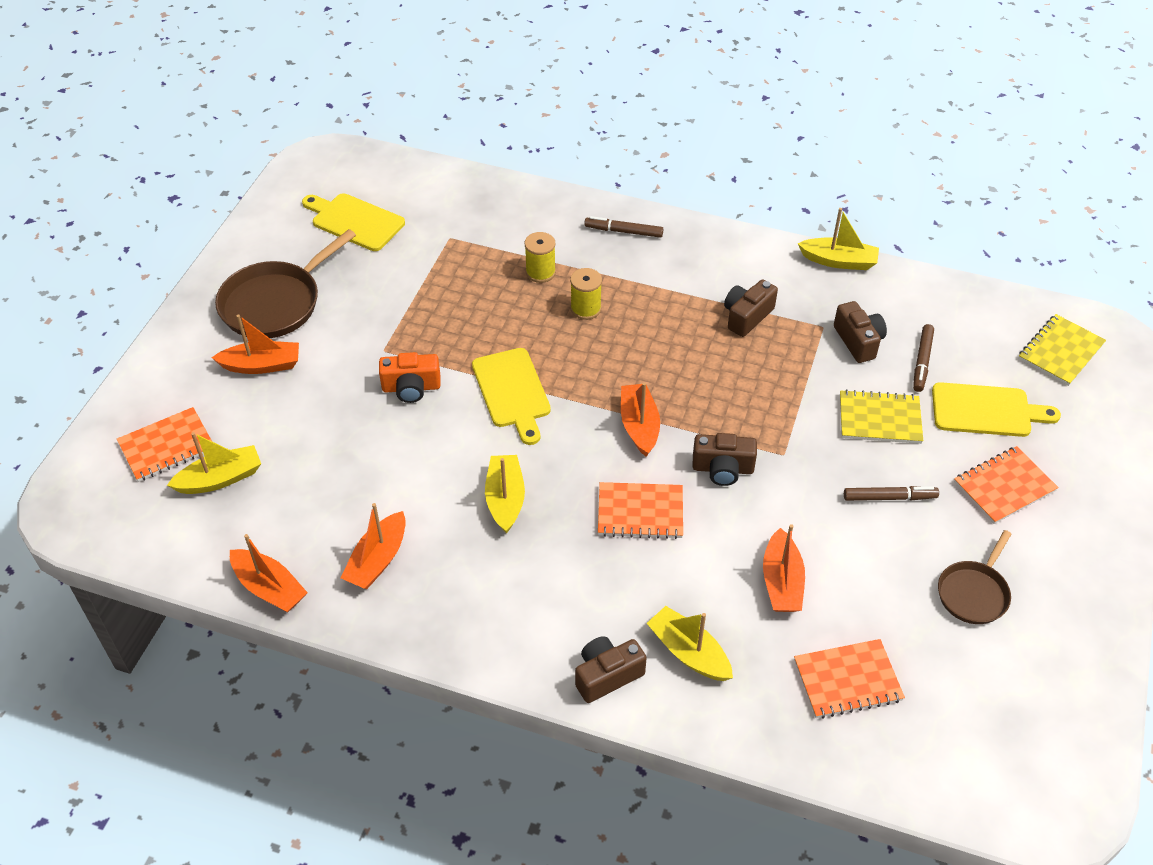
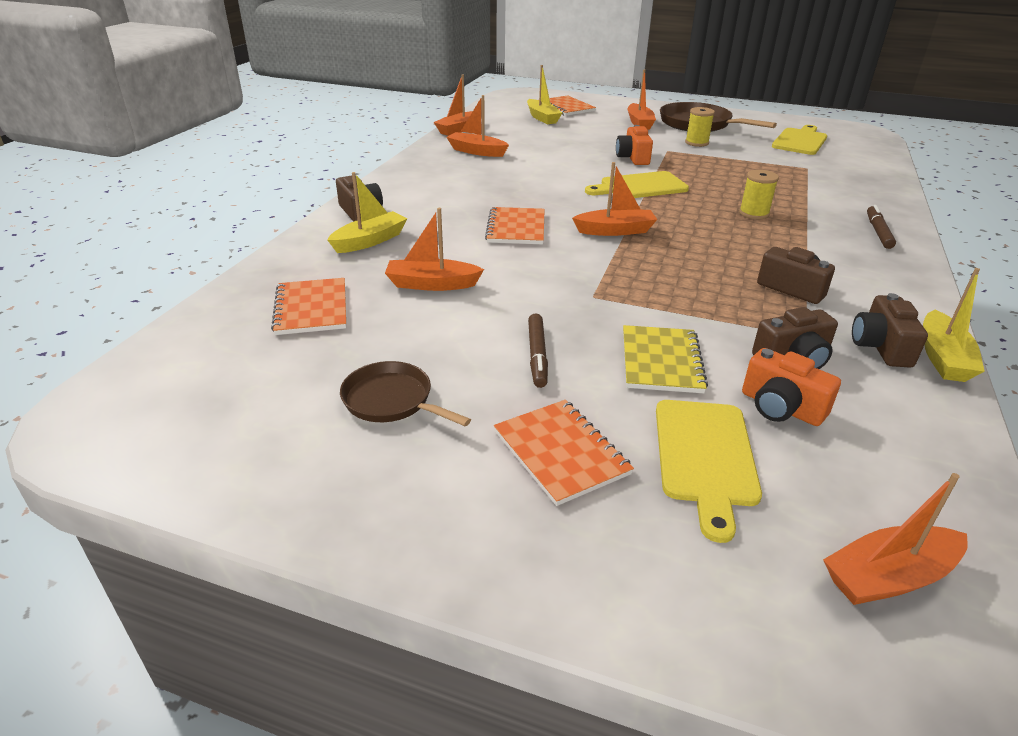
camera: 90 degrees right, 15 degrees down
(505, 499) = (529, 184): yellow boat -> none
(540, 272) = (789, 197): yellow spool -> yellow spool (696, 143)
(722, 469) = (569, 264): brown camera -> brown camera (880, 347)
(922, 362) = (781, 407): brown marker -> orange camera
(1061, 351) = (889, 577): yellow notebook -> orange boat

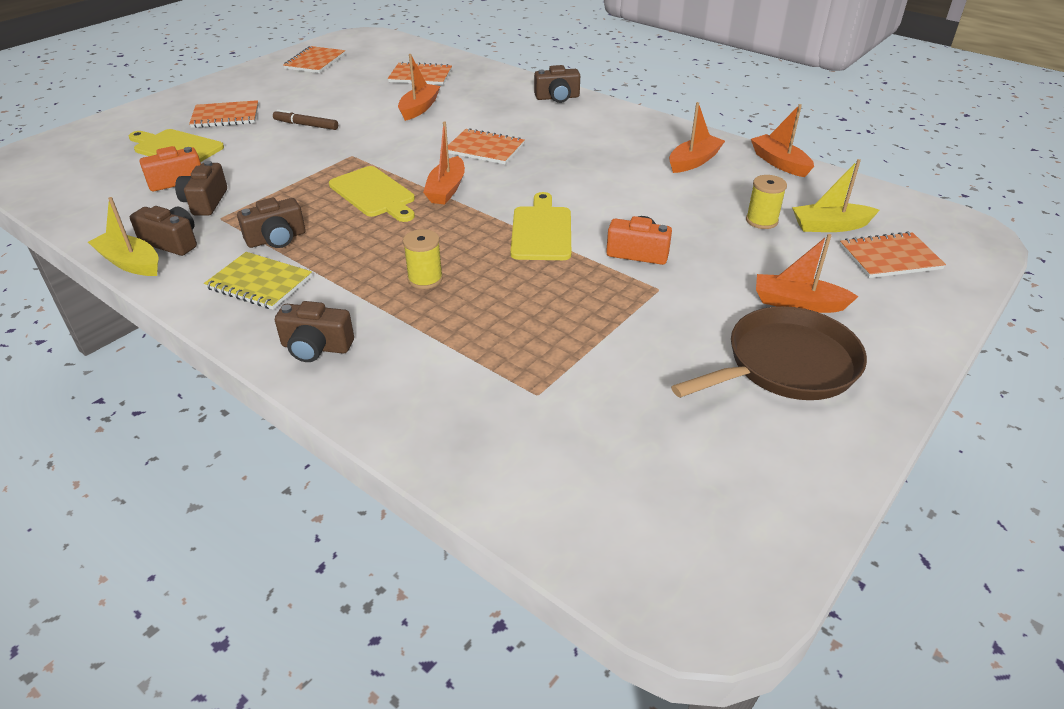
camera: 110 degrees right, 5 degrees up
(256, 440) = (315, 61): none -> orange notebook
(370, 241) = (502, 96): yellow boat -> none
(392, 400) = (310, 87): brown pan -> none
(661, 361) = (257, 158): yellow notebook -> yellow notebook (259, 283)
(696, 143) = (685, 327): yellow spool -> yellow spool (761, 221)
(800, 141) = (665, 454): yellow cutting board -> yellow cutting board (374, 194)
(878, 232) = (316, 347): brown marker -> brown camera
(889, 577) = (64, 165): orange boat -> none

